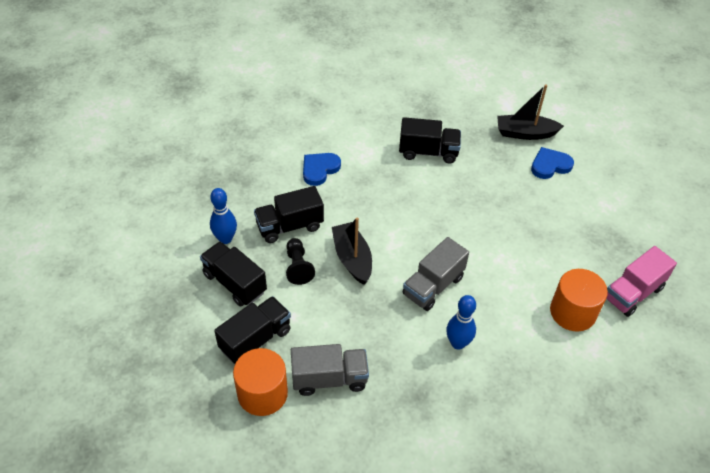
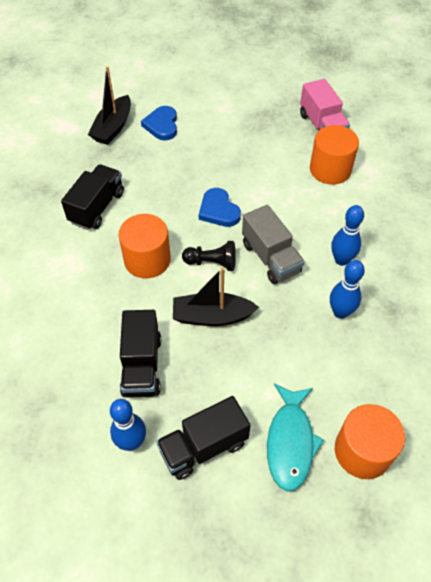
camera: 70 degrees left, 5 degrees up
(255, 339) = (290, 442): black truck -> turquoise fish
(298, 267) = (204, 372): black pawn -> black pawn (212, 263)
(319, 169) = (70, 312): blue heart -> blue heart (218, 210)
(329, 378) = (357, 380): grey truck -> none
(390, 200) = (147, 260): none -> orange cylinder
(396, 353) = (340, 312): none -> blue bowling pin

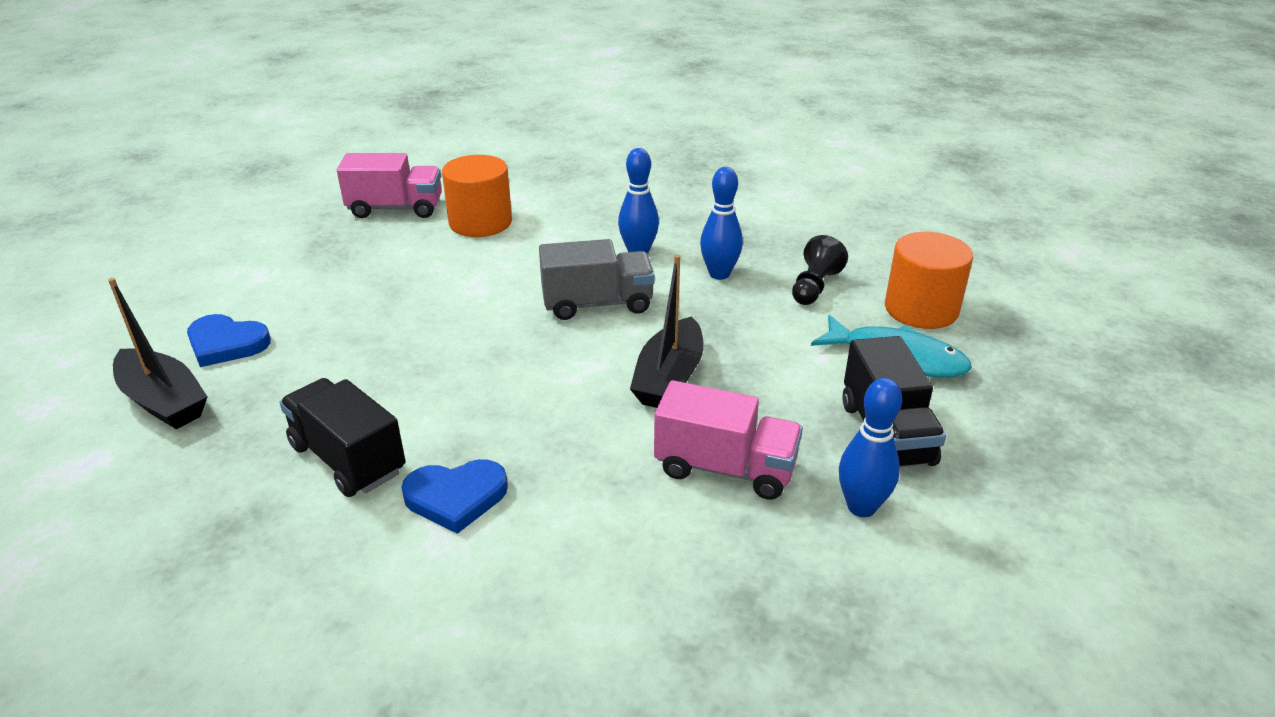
camera: 70 degrees left, 20 degrees down
(142, 365) = (725, 468): black truck -> pink truck
(147, 260) = (517, 421): orange cylinder -> none
(212, 263) = (570, 356): black pawn -> black pawn (814, 287)
(218, 210) = (473, 328): blue heart -> blue heart (456, 497)

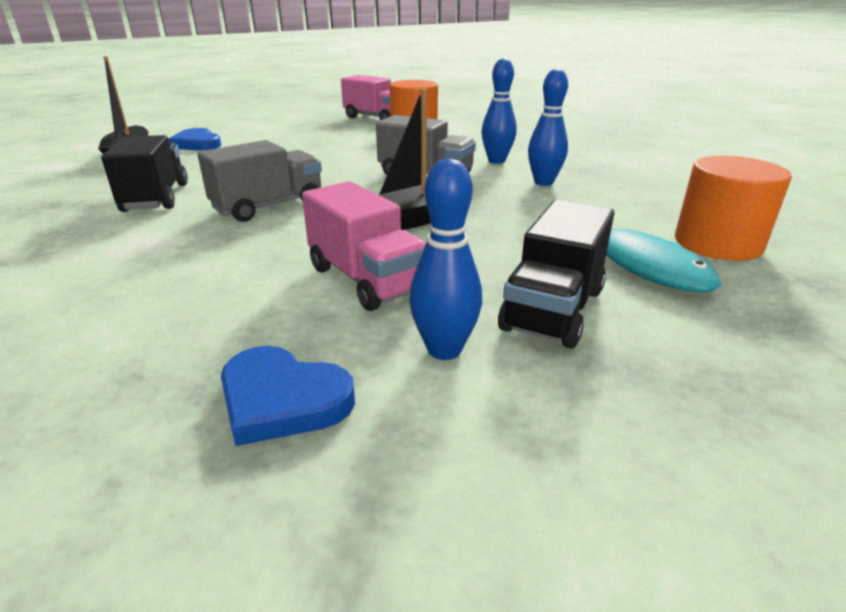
camera: 35 degrees right, 5 degrees down
(456, 497) = (171, 231): blue heart -> blue heart (282, 399)
(503, 417) = (268, 206): none -> grey truck
(814, 287) = (620, 206): black pawn -> none

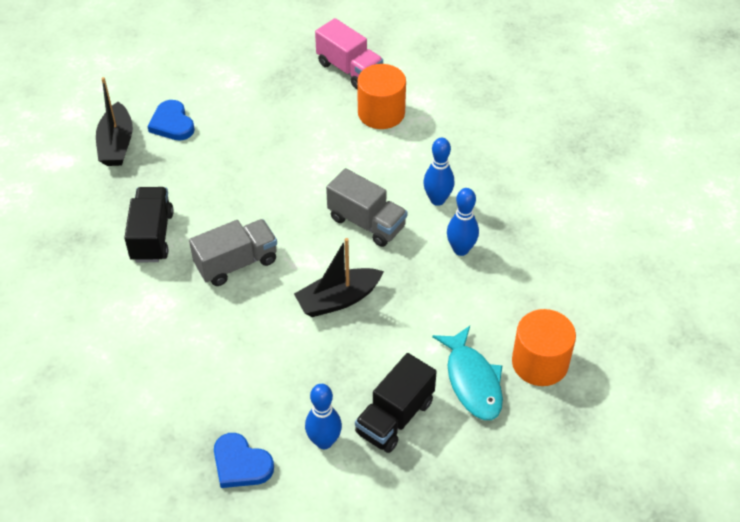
camera: 10 degrees right, 20 degrees up
(366, 279) = (294, 371): pink truck -> none

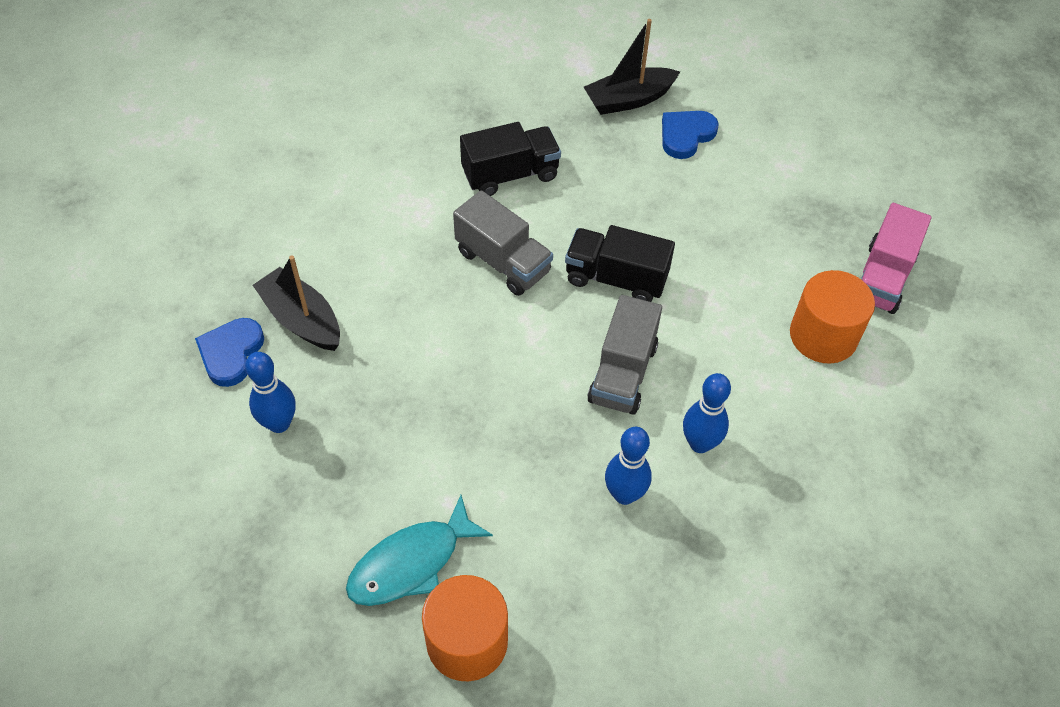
camera: 70 degrees right, 5 degrees up
(338, 299) = (487, 378): black boat -> black boat (302, 319)
(395, 417) = (331, 488): black truck -> black truck (616, 279)

